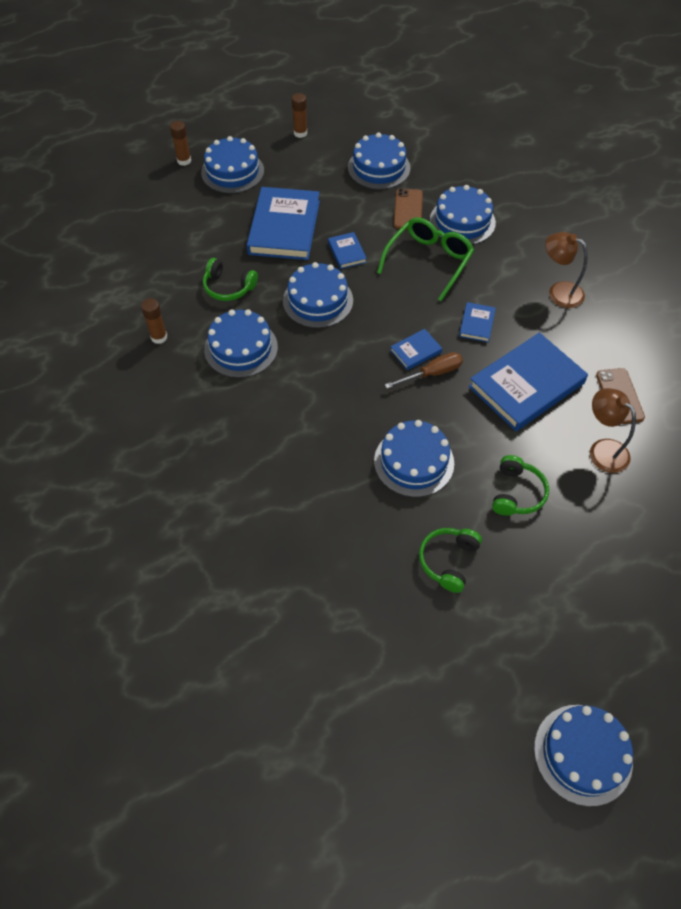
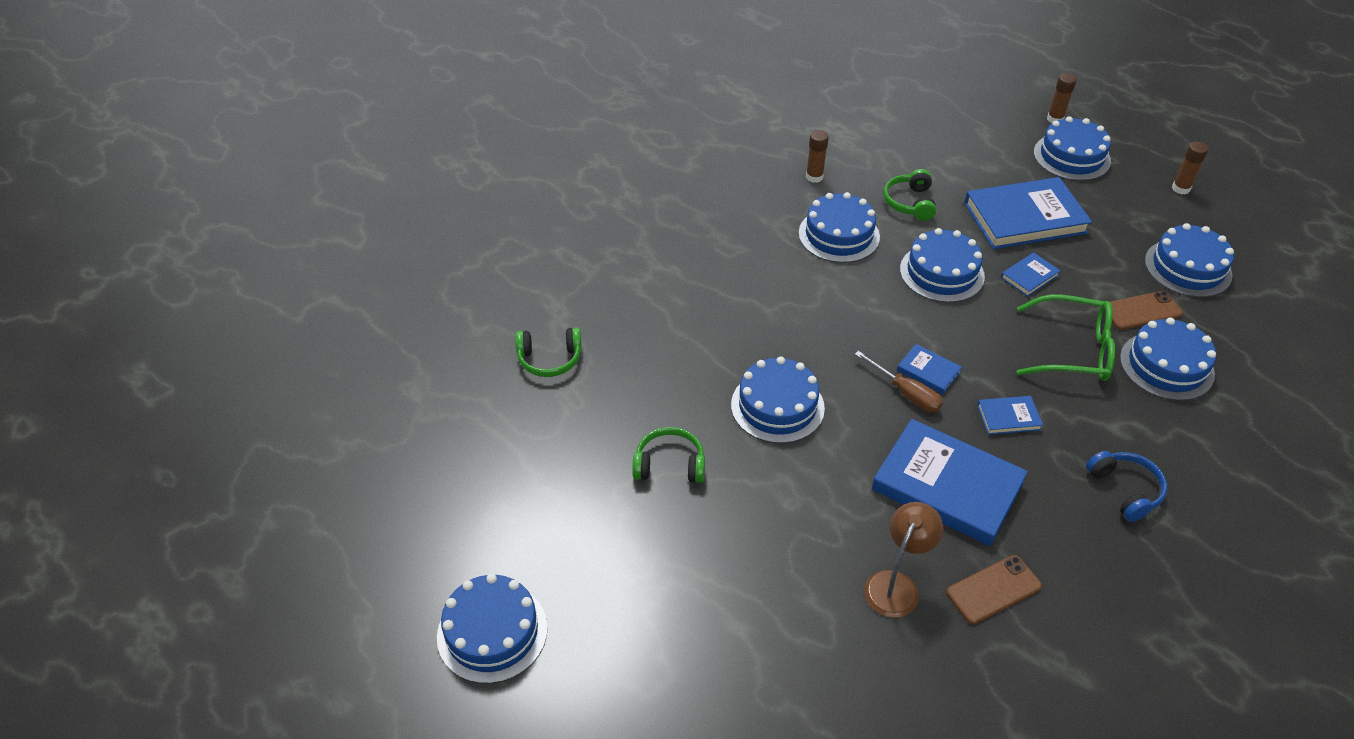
camera: 70 degrees right, 10 degrees down
(516, 493) = (786, 507): green headphones -> green headphones (550, 359)
(558, 292) = (1125, 490): brown lamp -> blue headphones

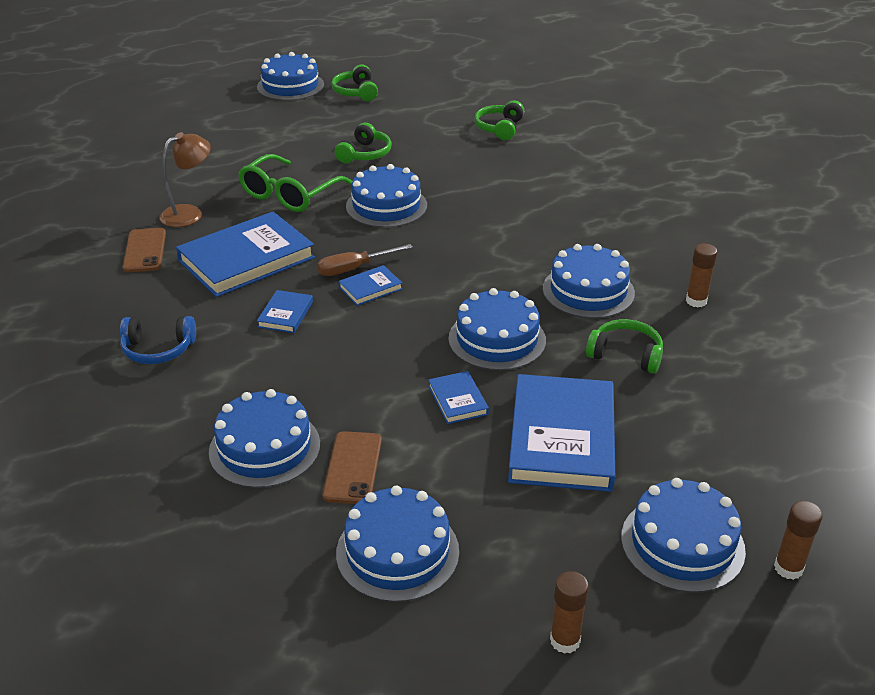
camera: 110 degrees right, 10 degrees down
(490, 538) = (356, 92): none -> green headphones
(896, 584) = (189, 213): brown lamp -> brown lamp turned 90 degrees counterclockwise
(1073, 350) = (333, 387): green glasses -> green glasses (289, 194)

